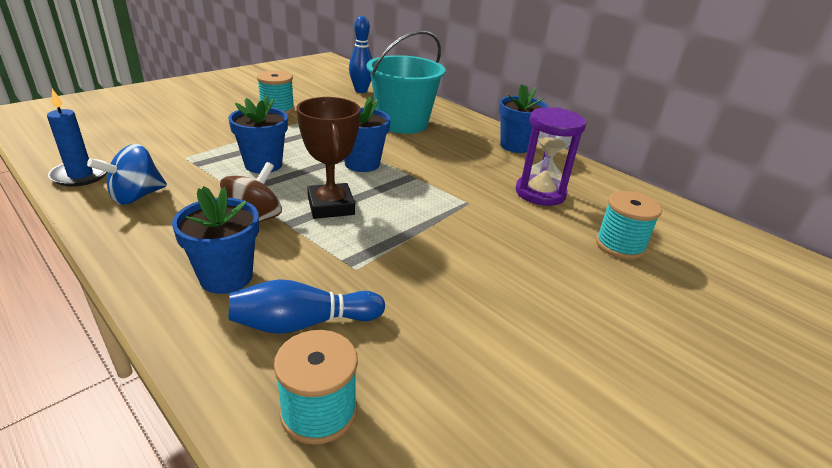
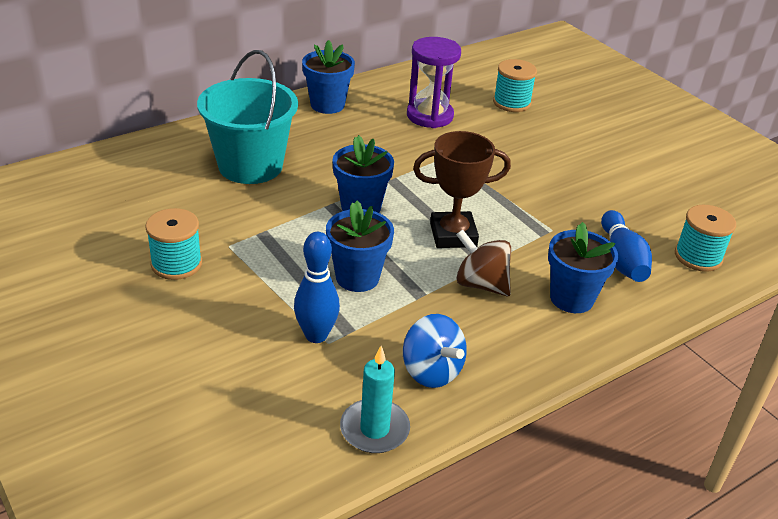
camera: 80 degrees left, 5 degrees up
(80, 175) = (374, 429): blue candle -> turquoise candle
(361, 91) = (118, 184): blue bowling pin -> blue bowling pin (316, 335)

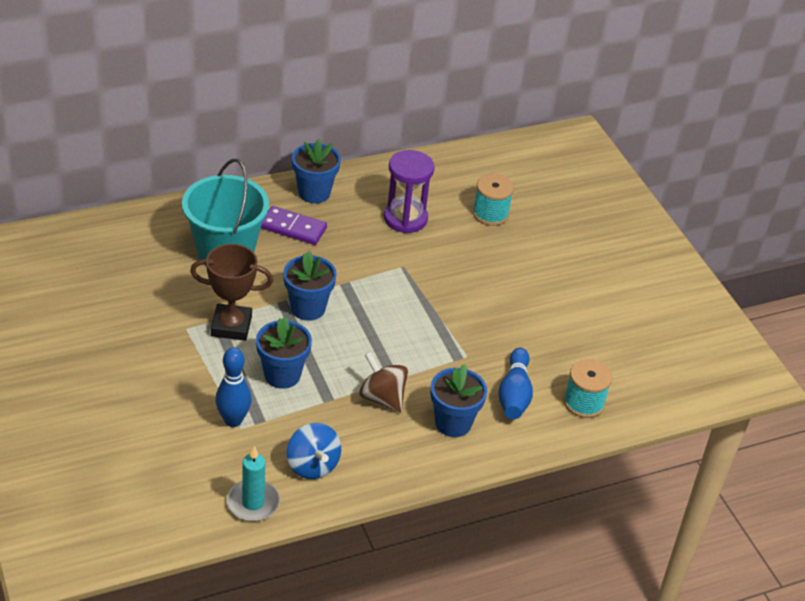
camera: 10 degrees right, 5 degrees up
(176, 264) = (140, 339): turquoise spool -> none
(317, 137) = (293, 228): none -> purple domino
(453, 235) = (377, 348): brown trophy -> brown trophy (231, 326)

